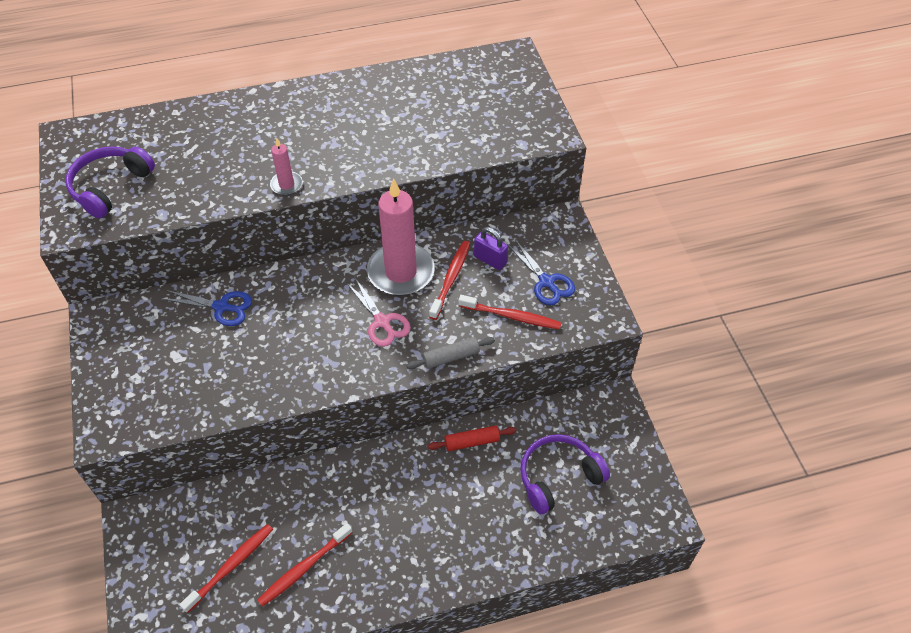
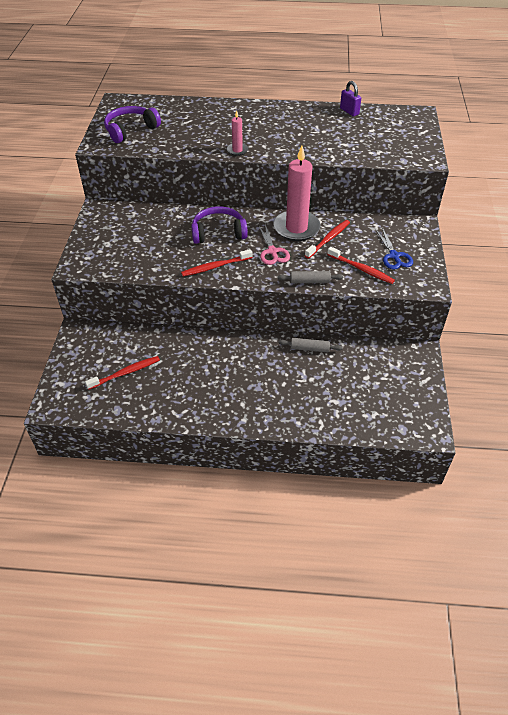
camera: 20 degrees right, 5 degrees down
(221, 307) = (174, 220): blue scissors -> none
(304, 568) = (170, 387): red toothbrush -> red toothbrush (215, 266)
(472, 442) = (310, 348): red rolling pin -> grey rolling pin
(490, 260) = (360, 235): purple padlock -> purple padlock (349, 111)
(558, 477) = (362, 385): purple headphones -> purple headphones (218, 232)

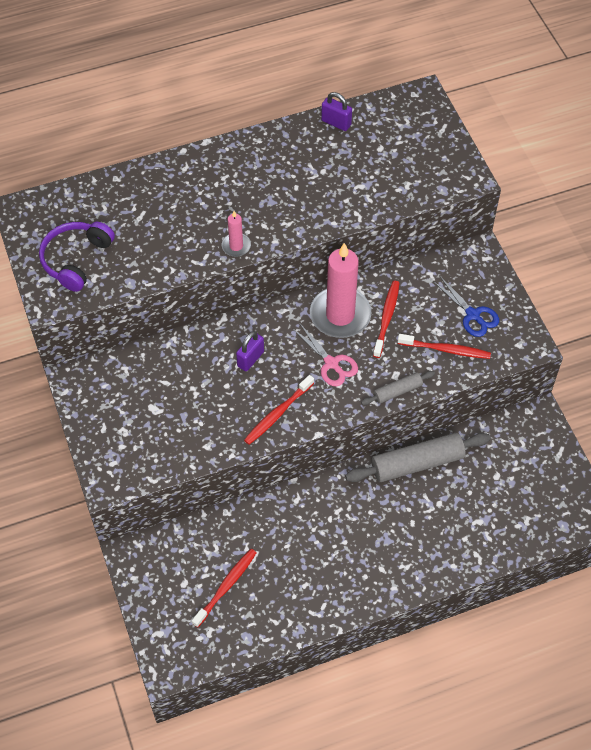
camera: 25 degrees left, 10 degrees up
(218, 232) = (250, 359): purple headphones -> purple padlock
(310, 348) = (417, 463): grey rolling pin -> grey rolling pin, size x1.90

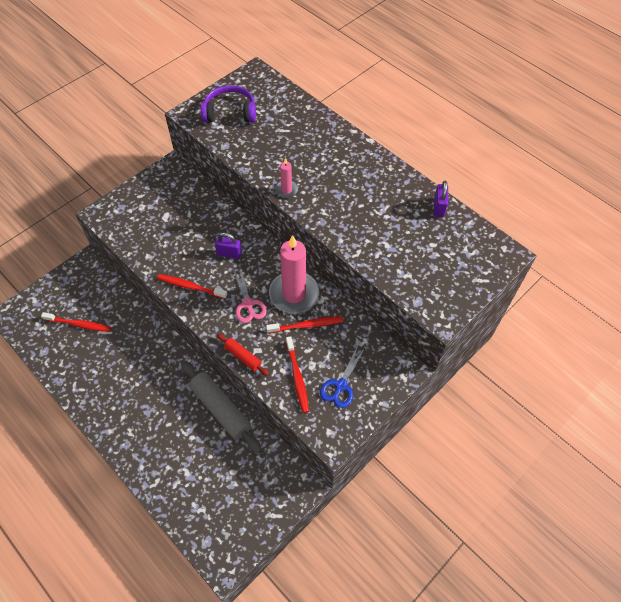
camera: 65 degrees right, 0 degrees up
(331, 363) = (248, 304): pink scissors -> pink scissors turned 45 degrees counterclockwise
(397, 391) = (243, 356): grey rolling pin -> red rolling pin

